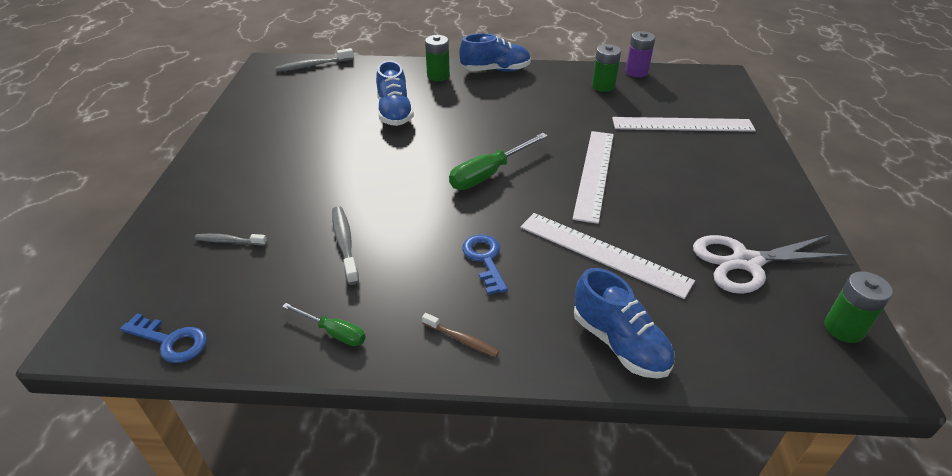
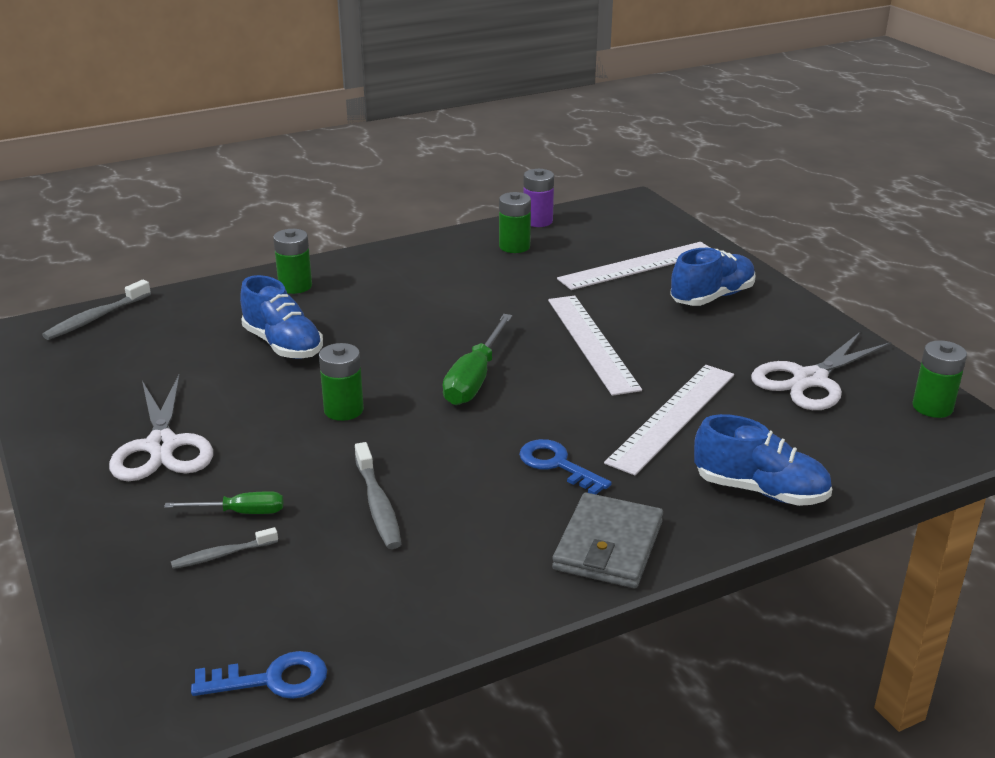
camera: 30 degrees left, 10 degrees down
(268, 156) = (162, 446): none -> white scissors
(334, 332) = (463, 593): green screwdriver -> green screwdriver (240, 512)
(344, 243) = (378, 505): grey toothbrush -> grey toothbrush turned 150 degrees counterclockwise
(387, 168) = (343, 410): none -> green battery
(462, 339) = (608, 546): brown toothbrush -> grey wallet
(495, 70) = (365, 260): blue shoe -> blue shoe (712, 297)
(603, 253) = (672, 417): white ruler -> white ruler turned 60 degrees counterclockwise

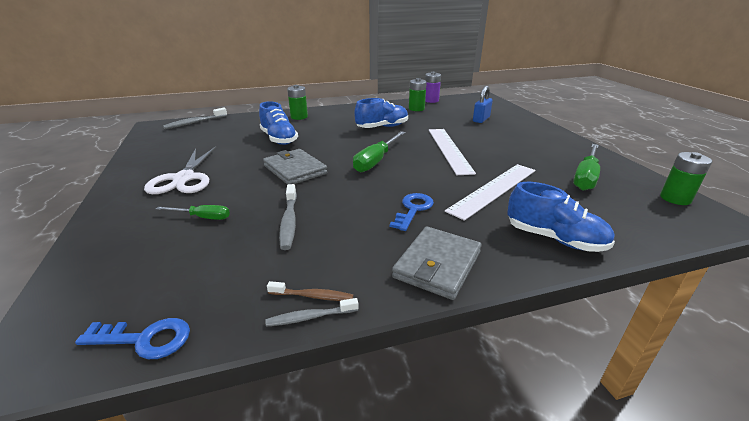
camera: 10 degrees right, 0 degrees up
(222, 555) = (174, 241): grey toothbrush -> grey toothbrush (310, 317)
(343, 410) = (295, 170): green battery -> grey wallet
(458, 605) = (313, 296): none -> brown toothbrush
(557, 465) = (413, 209): blue key -> blue key turned 60 degrees clockwise
(638, 266) = (481, 119): white ruler -> blue padlock
(712, 297) = (522, 134): blue shoe -> blue shoe (382, 127)
(810, 380) = (585, 177): white scissors -> green screwdriver

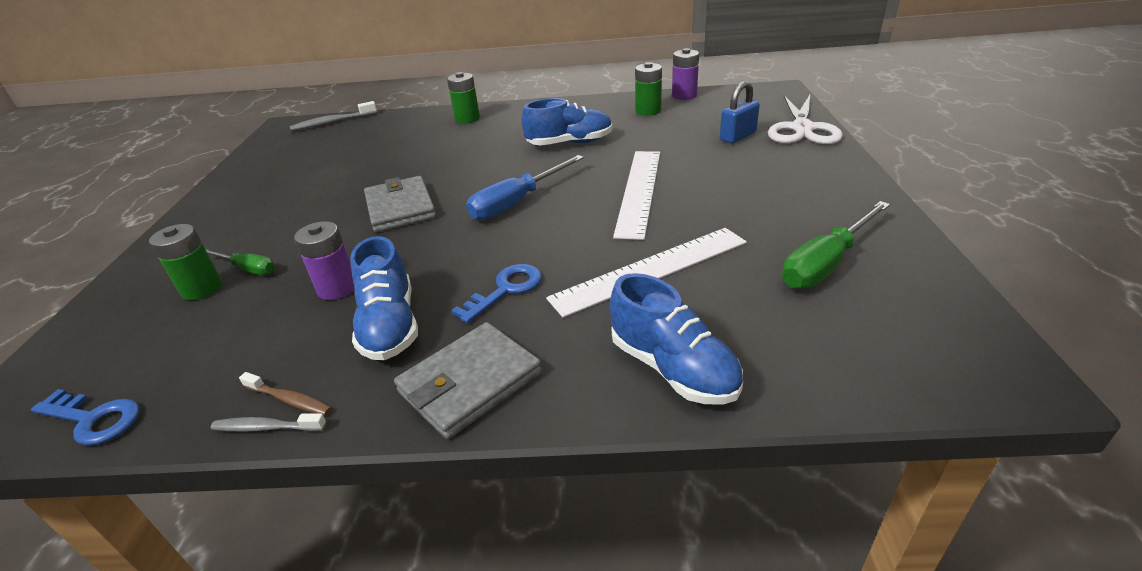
camera: 20 degrees right, 5 degrees up
(184, 178) = (265, 209): white scissors -> white scissors (802, 129)
(279, 139) = (415, 155): blue shoe -> blue shoe (390, 325)
(289, 221) = (337, 288): grey toothbrush -> purple battery
(376, 161) = (517, 202): green screwdriver -> blue screwdriver
(675, 198) = (959, 324): green battery -> green battery (202, 288)

